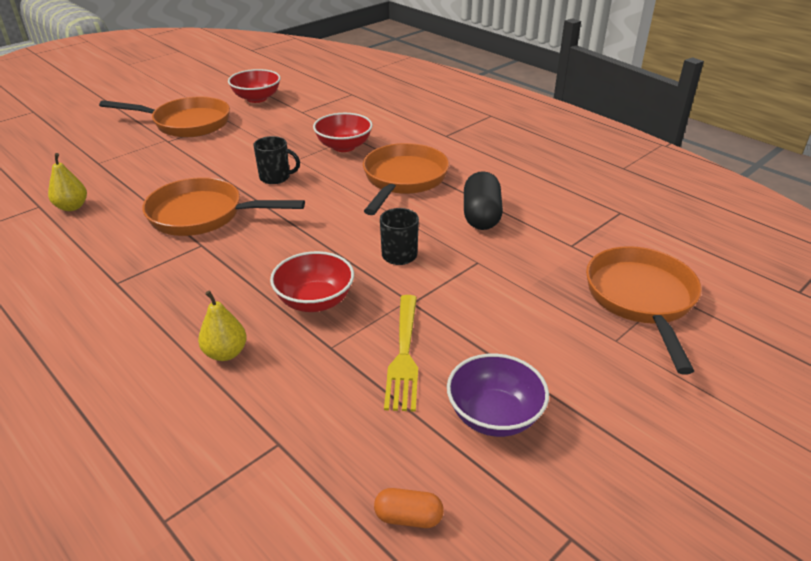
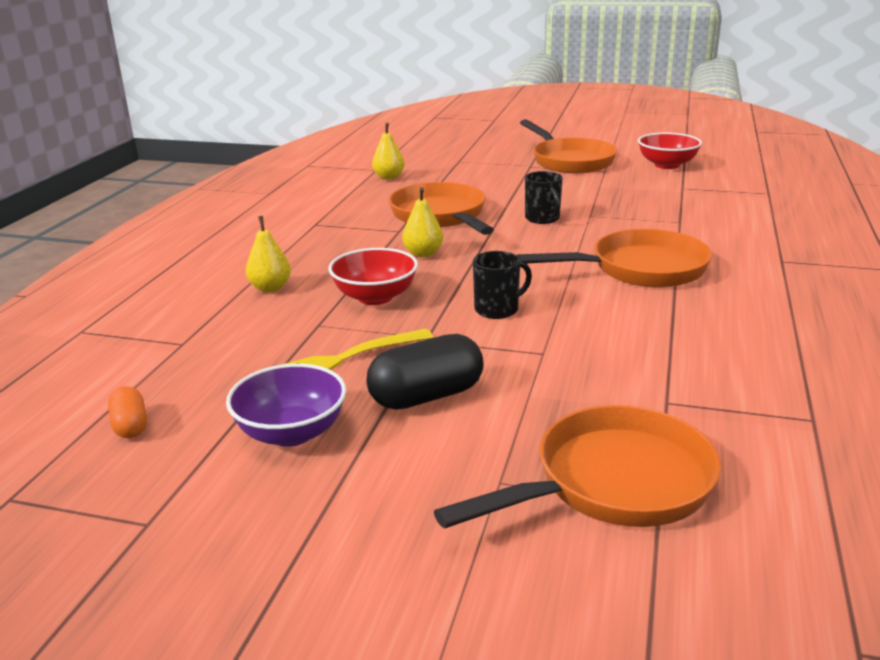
camera: 60 degrees right, 10 degrees down
(264, 250) = (423, 254): none -> yellow pear
(344, 146) = (652, 224): red bowl -> none
(481, 216) = (639, 329): black capsule -> black capsule (426, 396)

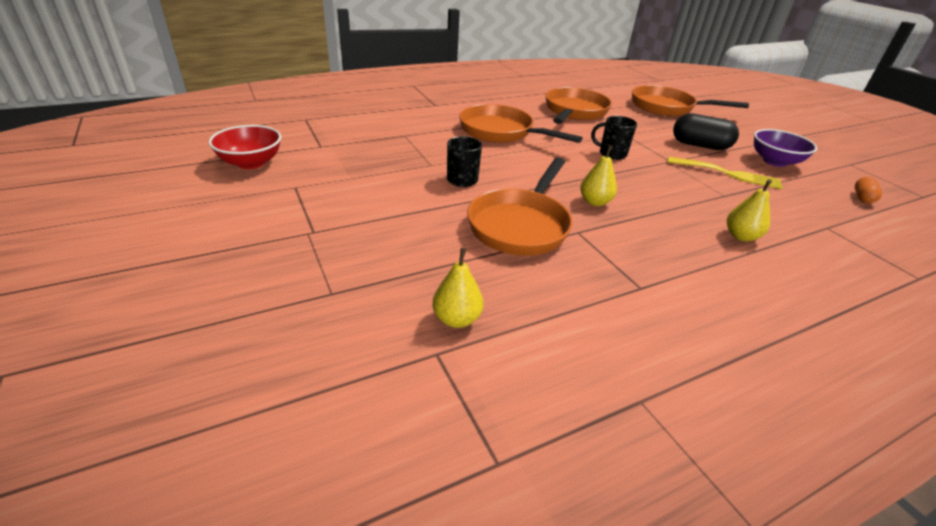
camera: 135 degrees left, 10 degrees up
(375, 297) = (670, 192): red bowl -> none
(569, 161) = (272, 214): orange pan -> orange pan (574, 111)

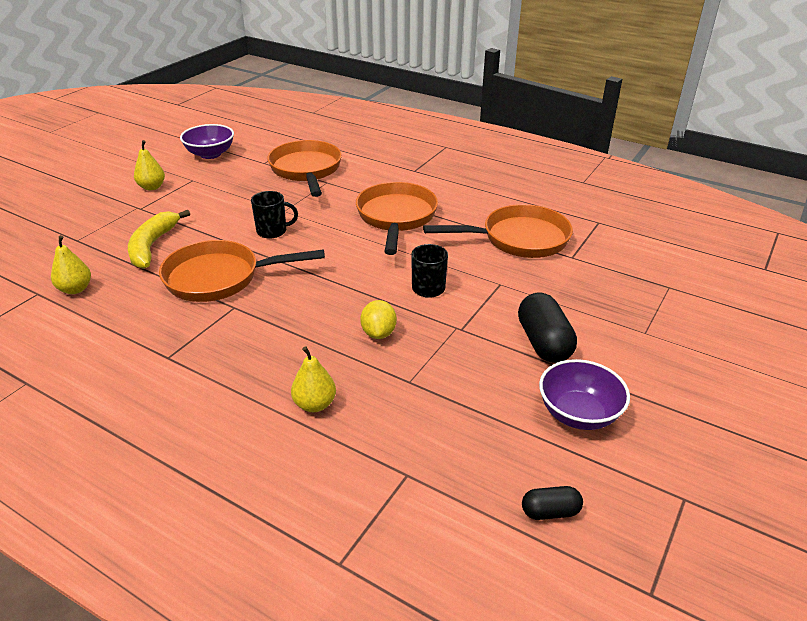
camera: 60 degrees right, 0 degrees up
(251, 163) = (210, 154): red bowl -> purple bowl
(414, 245) = (152, 246): none -> yellow banana
(595, 202) = (299, 302): yellow pear -> yellow pear (152, 187)
(659, 187) = (378, 333): none -> yellow lemon
(666, 107) = (650, 295): orange pan -> orange pan (306, 170)
(727, 174) = (477, 376): yellow fork -> none
(862, 198) = (550, 512): orange capsule -> black capsule

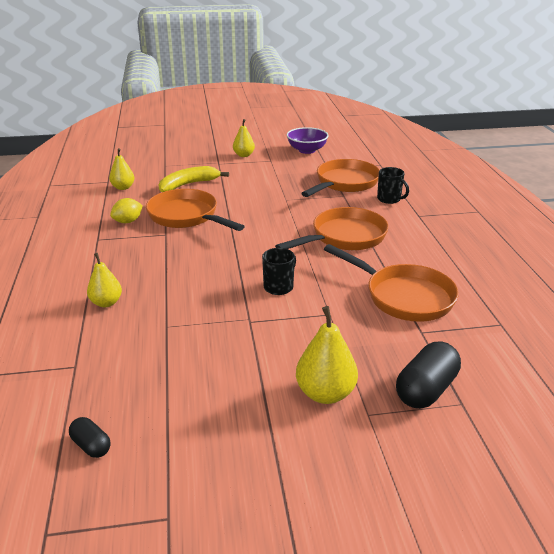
camera: 50 degrees right, 5 degrees down
(273, 231) = (257, 207): black mug -> black mug (389, 199)
(378, 333) = (202, 292): yellow lemon -> yellow lemon (128, 221)
(543, 343) = (281, 365): black capsule -> black capsule (426, 389)
(578, 414) = (213, 417): purple bowl -> none
(602, 339) = (325, 393): none -> yellow pear

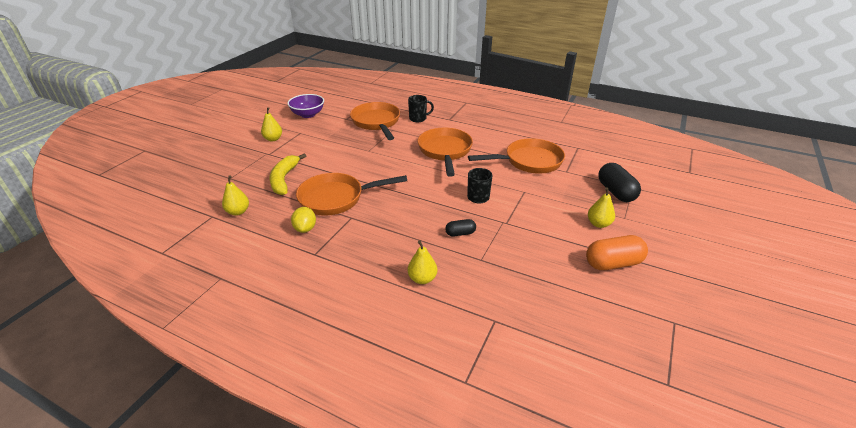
camera: 55 degrees left, 5 degrees up
(91, 446) = (592, 337): black capsule -> black capsule (460, 233)
(248, 428) = (613, 263): none -> orange capsule
(325, 393) = (598, 224): yellow pear -> yellow pear, size x0.67

